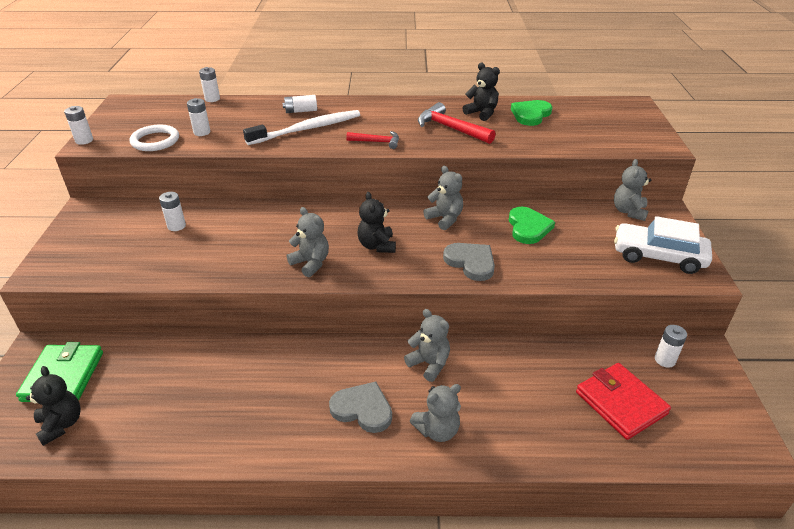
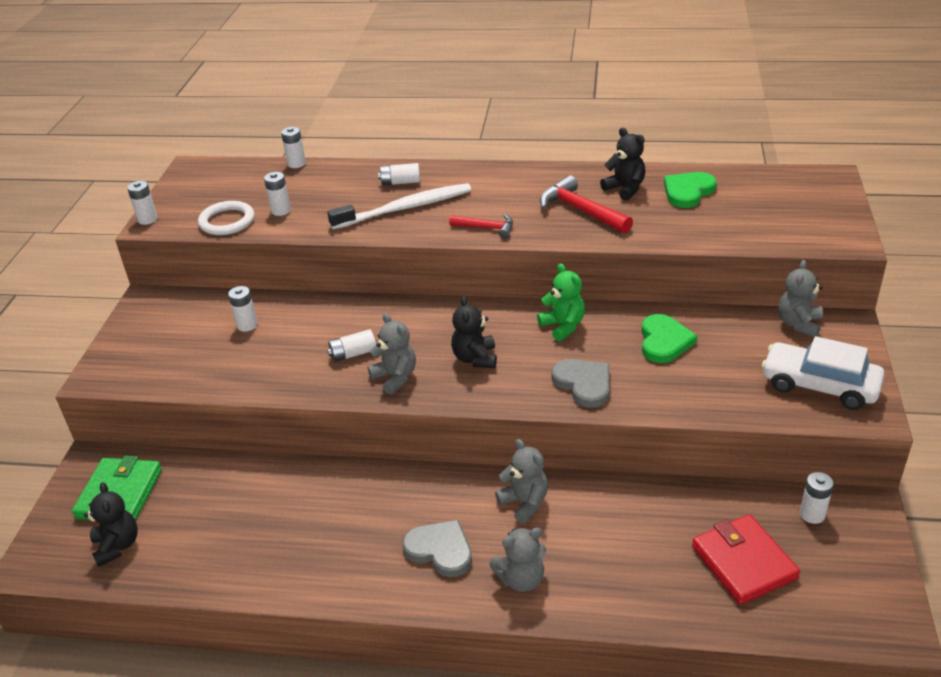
camera: 10 degrees right, 0 degrees up
(272, 246) = (353, 354): none -> white battery
(445, 219) = (563, 326): grey teddy bear -> green teddy bear

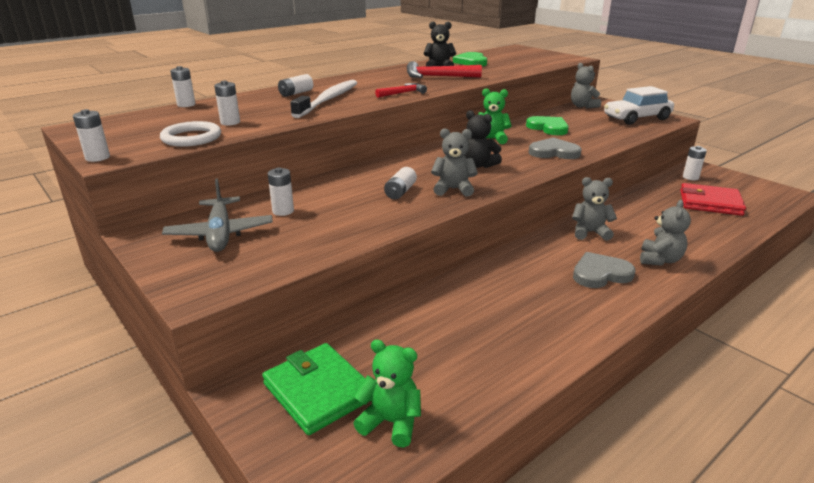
camera: 50 degrees left, 10 degrees down
(117, 546) = (391, 422): black teddy bear -> green teddy bear
(182, 326) = (220, 233): none -> grey plane

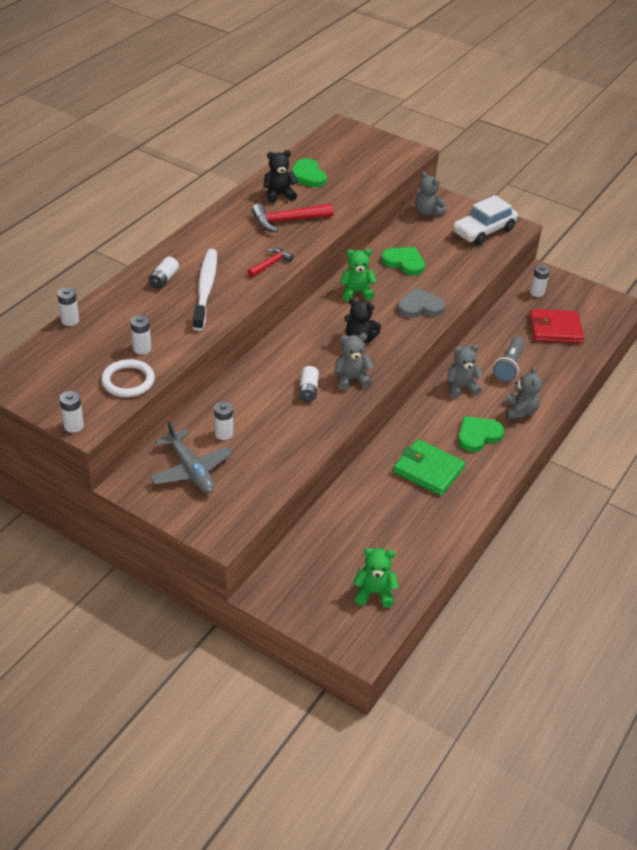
camera: 20 degrees left, 15 degrees up
(318, 391) = (316, 581): green wallet -> green wallet (428, 470)
(600, 274) = (478, 435): grey heart -> green heart
(651, 223) = (508, 366): none -> grey flashlight

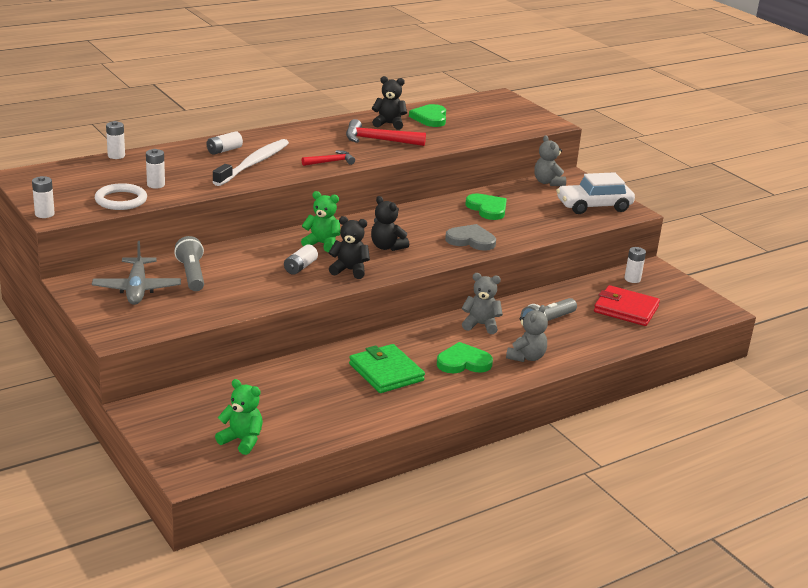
camera: 25 degrees right, 15 degrees down
(223, 434) = (192, 274): white battery -> grey flashlight
(351, 379) = (349, 270): grey teddy bear -> black teddy bear
(356, 292) = (418, 217): green teddy bear -> green teddy bear (322, 244)

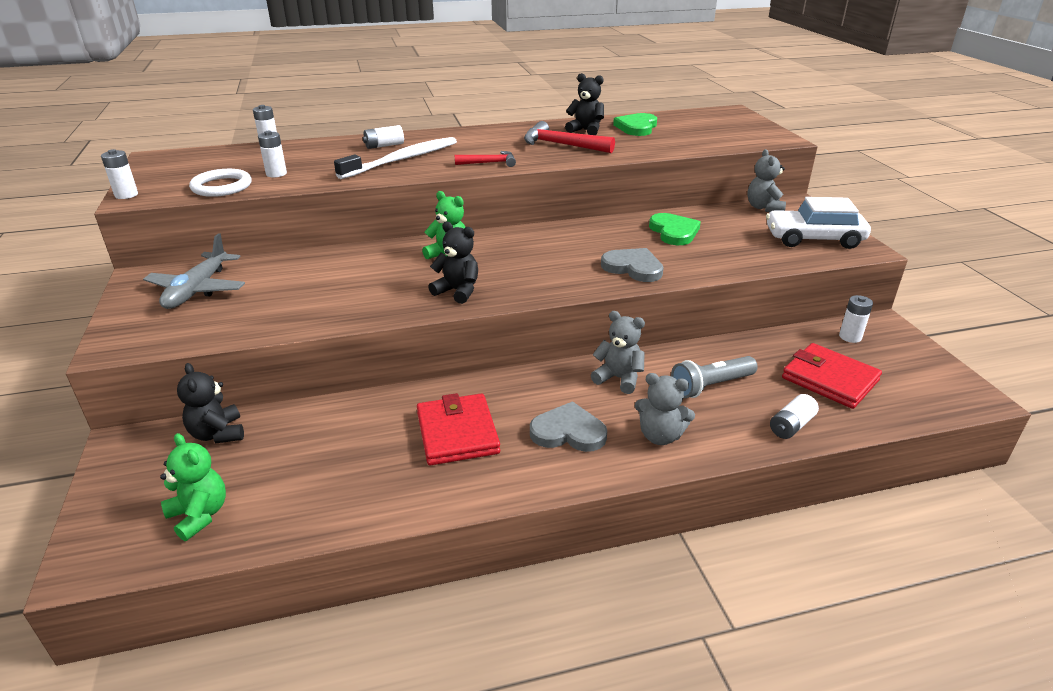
camera: 20 degrees right, 5 degrees up
(192, 274) = (273, 278): grey flashlight -> none
(300, 267) = (402, 282): white battery -> white battery (791, 426)
(386, 372) = (457, 433): green wallet -> red wallet
(387, 247) = (523, 266): black teddy bear -> black teddy bear (218, 434)
(463, 362) = (568, 432): green heart -> grey heart
(526, 357) = (660, 436): grey teddy bear -> grey teddy bear turned 60 degrees clockwise

